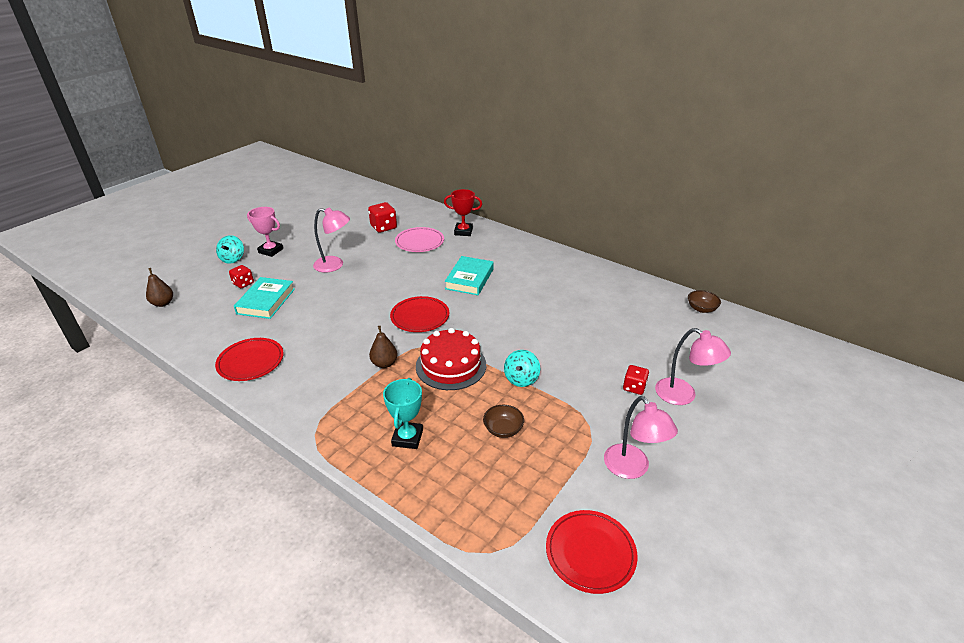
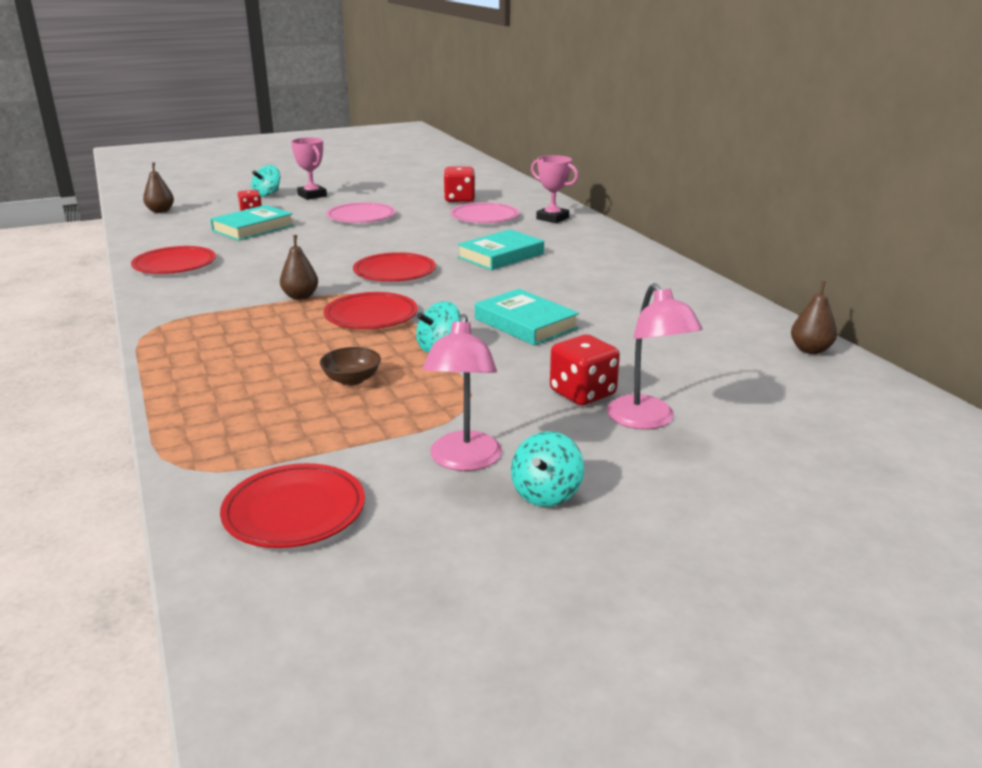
camera: 30 degrees right, 10 degrees down
(334, 265) = (361, 217): pink lamp -> pink plate
(407, 438) = (237, 356): turquoise trophy -> none
(451, 365) = (371, 315): red cake -> red plate
(463, 231) = (552, 218): red trophy -> pink trophy
(547, 339) = (525, 323): none -> turquoise book
(634, 387) = (582, 393): red dice -> red dice, size x1.54
(693, 473) = (546, 493): none -> turquoise spinning top
(701, 309) = (810, 350): brown bowl -> brown pear

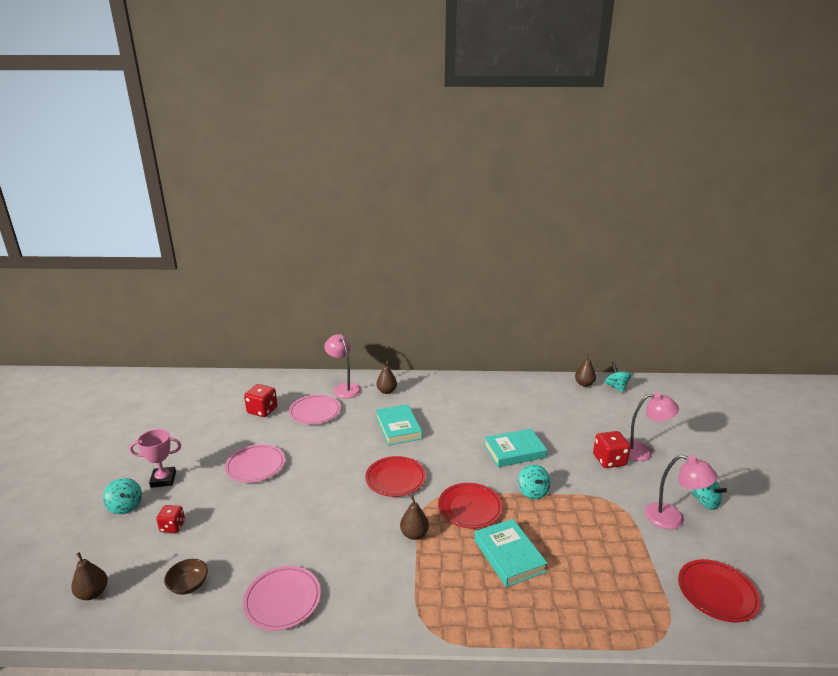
camera: 65 degrees left, 0 degrees up
(175, 264) = (282, 600): red plate -> pink plate
(253, 228) = (223, 533): turquoise book -> turquoise book (509, 556)
(352, 380) = (566, 538): brown bowl -> brown bowl (188, 585)
(552, 218) = (344, 388): pink trophy -> pink lamp
(576, 236) = (386, 391): none -> brown pear
(850, 379) = (616, 387): none -> turquoise spinning top

